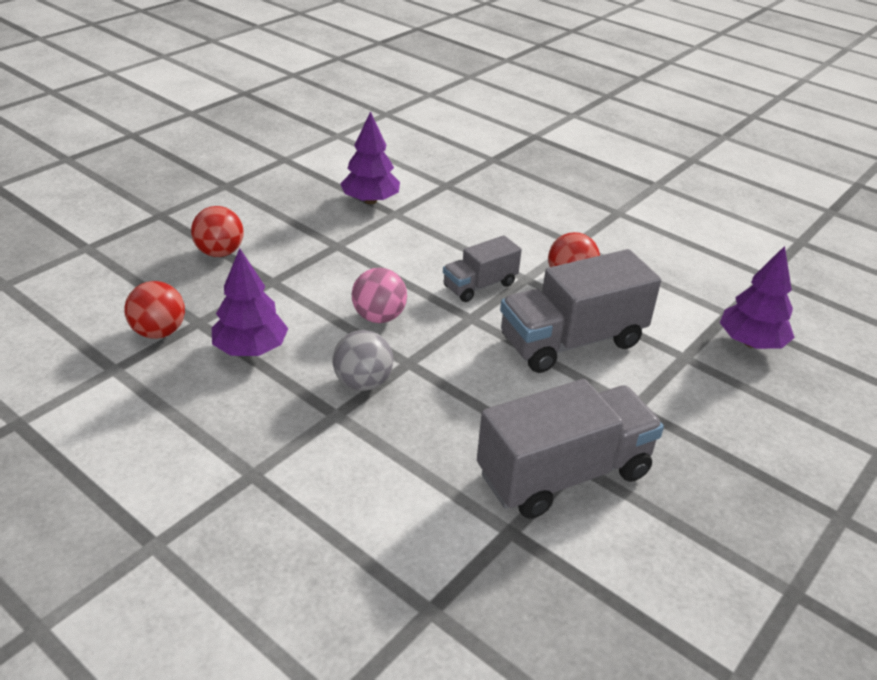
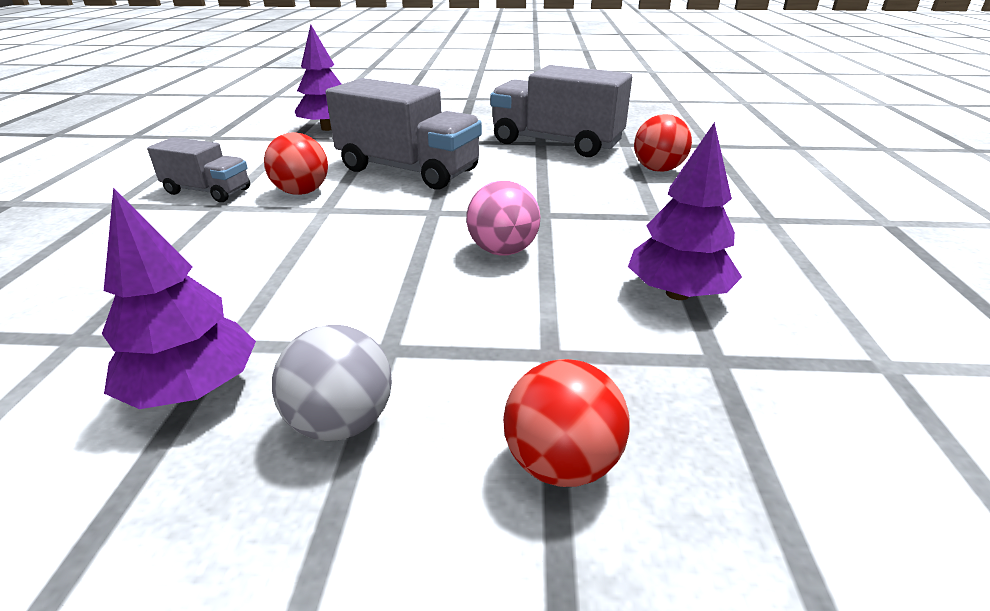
camera: 125 degrees left, 5 degrees down
(159, 332) = (789, 378): red ball -> red ball (658, 170)
(363, 383) = (603, 221): grey ball -> grey ball (342, 422)
(480, 285) = (368, 224): grey truck -> grey truck (208, 191)

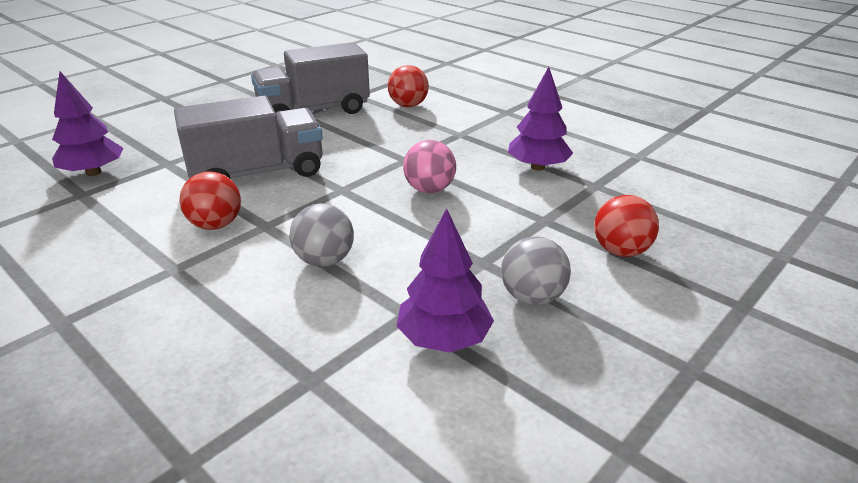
camera: 50 degrees left, 0 degrees up
(208, 191) = (128, 266): grey truck -> none
(292, 258) = (324, 260): none -> grey ball

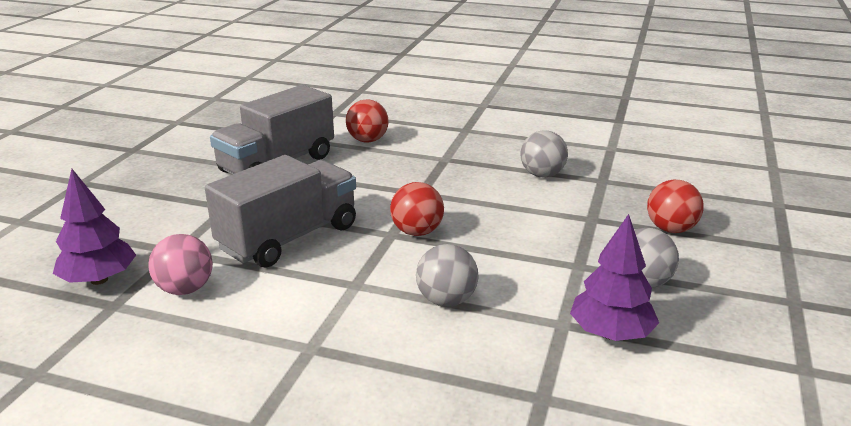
camera: 25 degrees left, 5 degrees down
(216, 225) = (305, 297): red ball -> red ball (417, 232)
(429, 189) = (471, 215): pink ball -> pink ball (185, 289)
(537, 167) = (542, 175): purple tree -> grey ball

